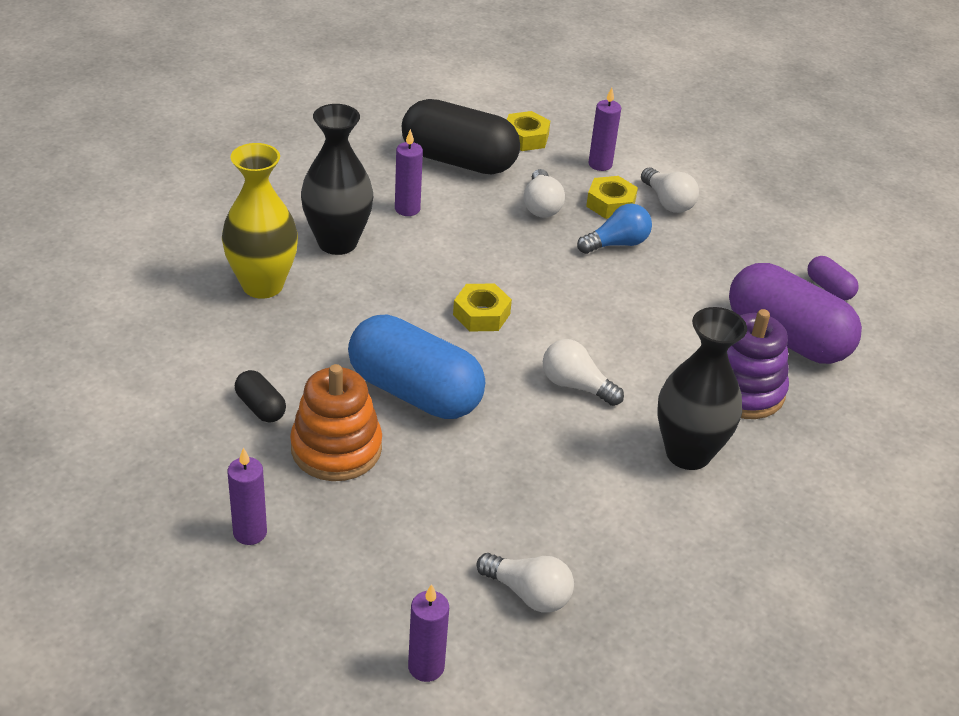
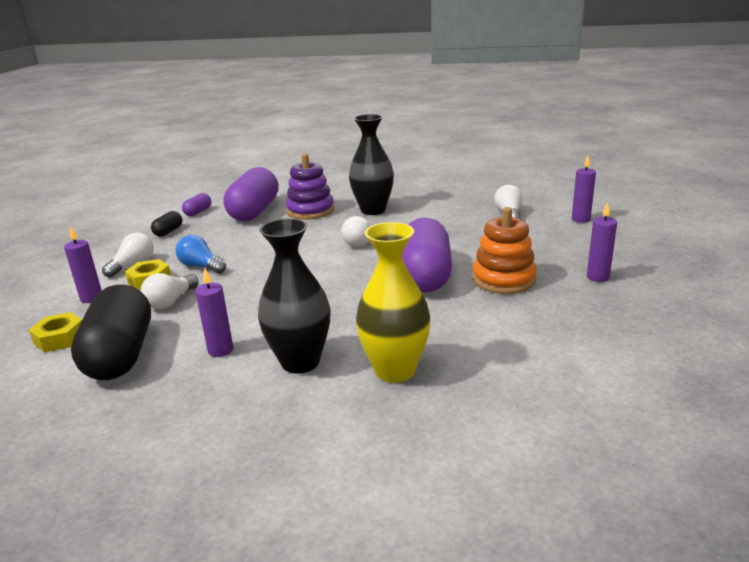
camera: 115 degrees left, 15 degrees down
(260, 407) = (513, 314): black capsule -> black capsule (168, 232)
(414, 392) = (425, 276): blue capsule -> purple capsule
(481, 314) = (326, 281): yellow nut -> none
(541, 205) = (171, 301): white light bulb -> white light bulb turned 150 degrees clockwise

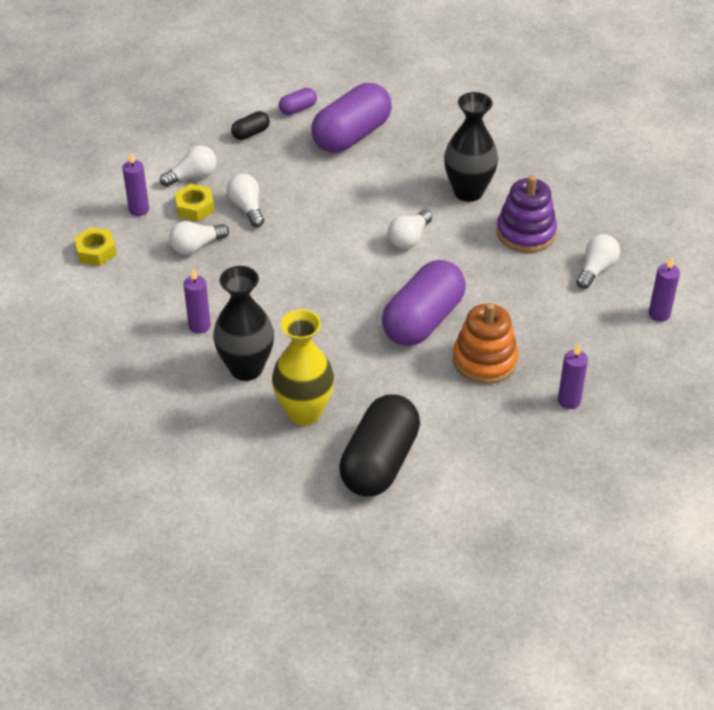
camera: 30 degrees right, 20 degrees up
(120, 355) = (129, 294): black capsule -> black capsule (379, 462)
(201, 267) = (247, 208): blue light bulb -> white light bulb
(310, 211) = (406, 161): purple stacking toy -> purple stacking toy (525, 233)

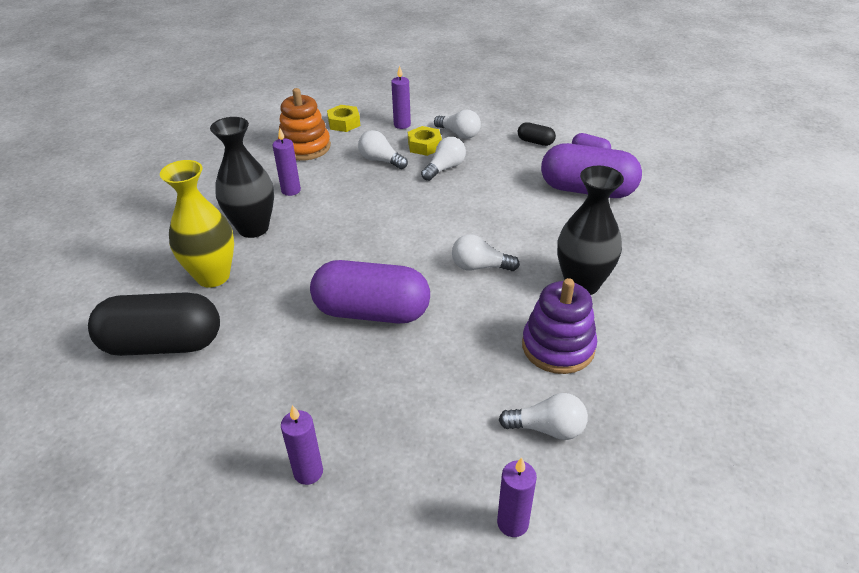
camera: 65 degrees right, 5 degrees down
(484, 360) = (338, 376): orange stacking toy -> orange stacking toy (305, 147)

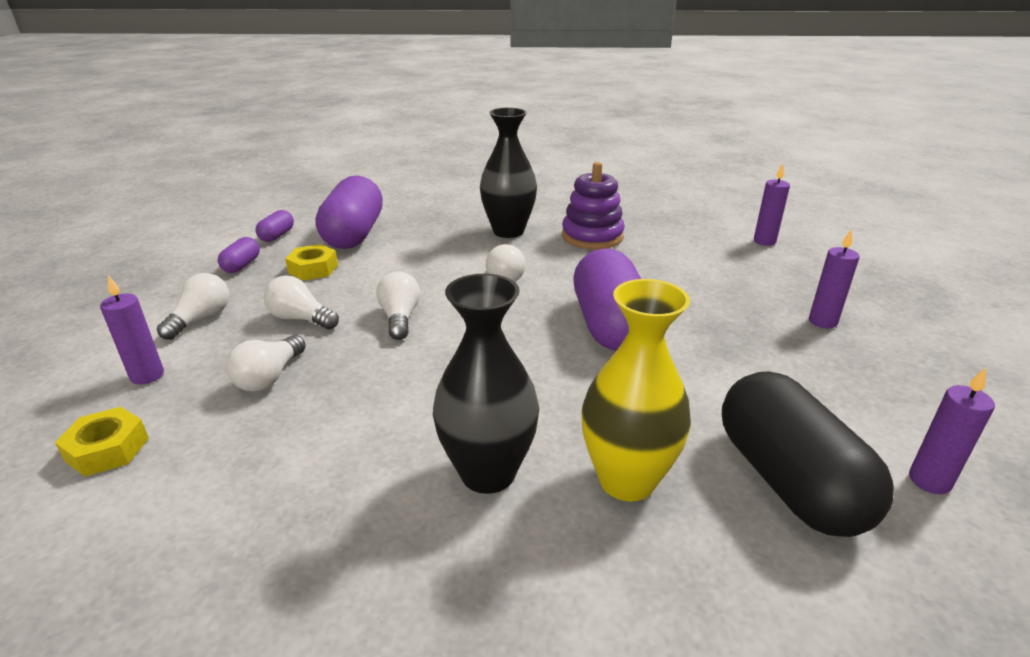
camera: 105 degrees left, 10 degrees down
(291, 190) = (364, 458): purple candle -> purple candle (929, 481)
(305, 147) = (198, 482): orange stacking toy -> none
(424, 146) = (230, 343): yellow nut -> yellow nut (313, 269)
(535, 142) = (242, 265): black capsule -> purple capsule
(547, 428) = (677, 236): white light bulb -> white light bulb (400, 318)

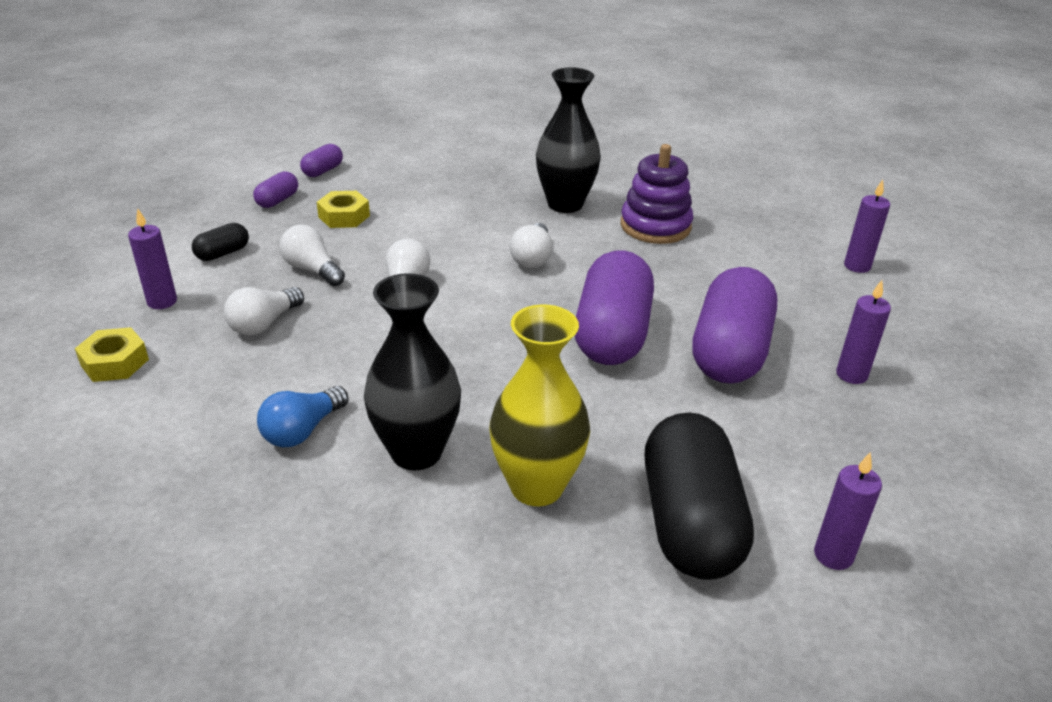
camera: 15 degrees right, 5 degrees up
(201, 319) = (223, 253): white light bulb -> black capsule
(354, 234) = (400, 182): purple capsule -> purple capsule (730, 352)
(355, 477) = (302, 430): none -> blue light bulb

